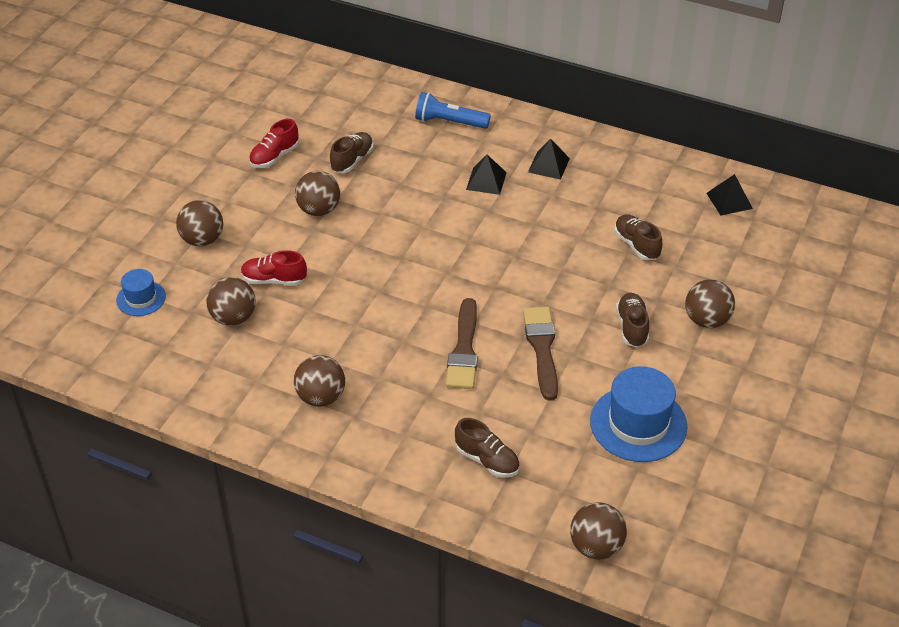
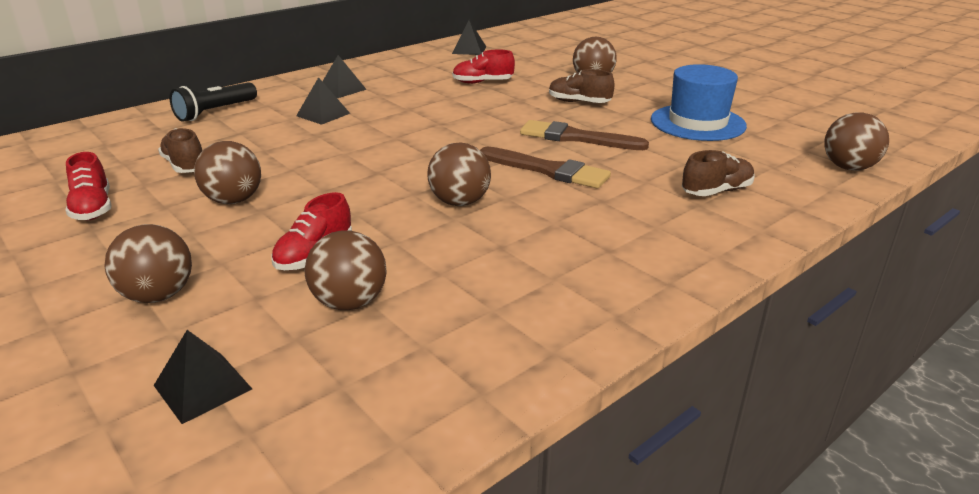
camera: 65 degrees left, 15 degrees down
(141, 298) = (202, 387): blue hat -> black pyramid
(321, 397) = (560, 266): brown ball -> brown ball (459, 202)
(449, 122) = (215, 112): blue flashlight -> black flashlight
(636, 245) = (482, 82): brown shoe -> red shoe

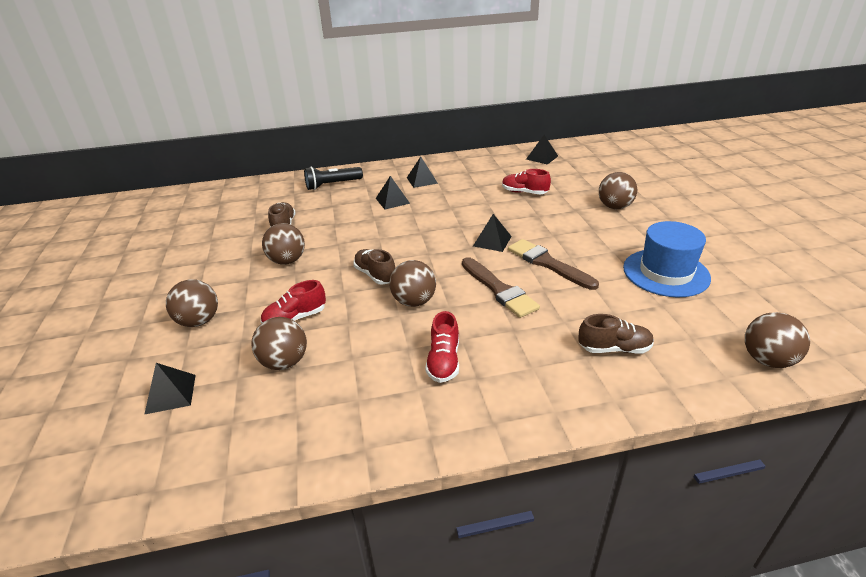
camera: 30 degrees right, 5 degrees up
(93, 208) = (217, 246): red shoe -> red shoe (444, 361)
(493, 130) = (492, 241): none -> black pyramid
(579, 102) = (582, 228): brown shoe -> brown shoe (375, 275)

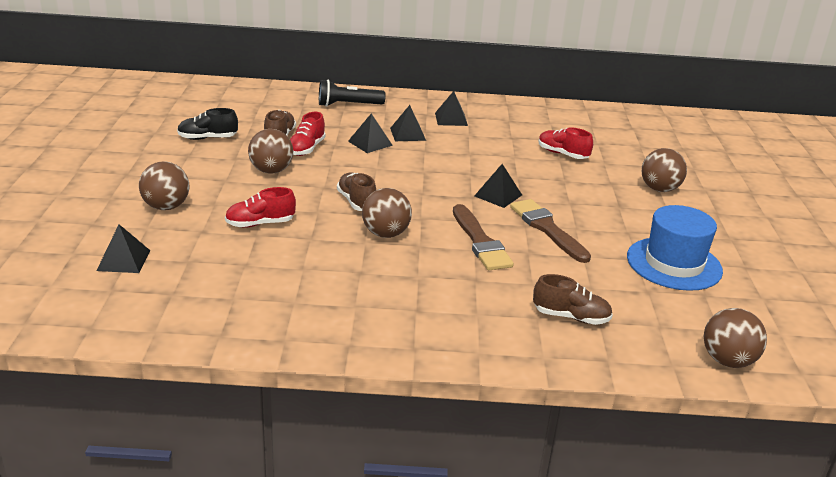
camera: 10 degrees right, 5 degrees down
(219, 241) = (207, 138): none -> black shoe
(284, 362) = (236, 258): brown ball -> none
(444, 361) = (391, 290): red shoe -> red shoe (306, 149)
(542, 157) = (606, 121): black pyramid -> black pyramid (370, 143)

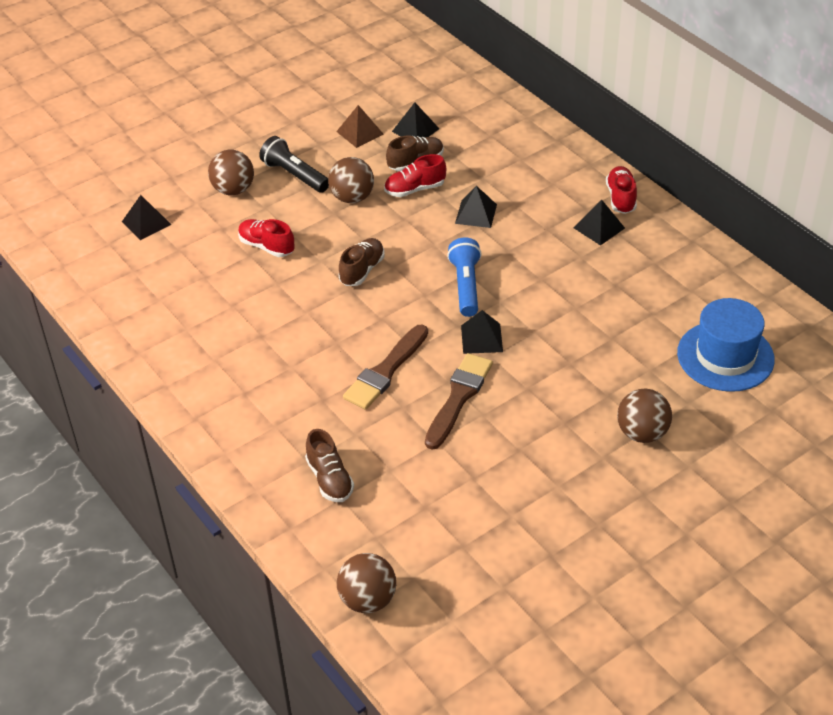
camera: 55 degrees right, 15 degrees up
(207, 138) = (359, 132): black shoe -> brown pyramid
(348, 105) = (533, 156): black flashlight -> black flashlight (294, 175)
(385, 234) = (332, 315): brown ball -> none
(407, 134) = (526, 222): black pyramid -> black pyramid (415, 130)
(436, 177) = (466, 286): none -> blue flashlight
(562, 154) = (627, 334): red shoe -> red shoe (621, 198)
(674, 264) = (496, 504): blue hat -> blue hat (725, 356)

